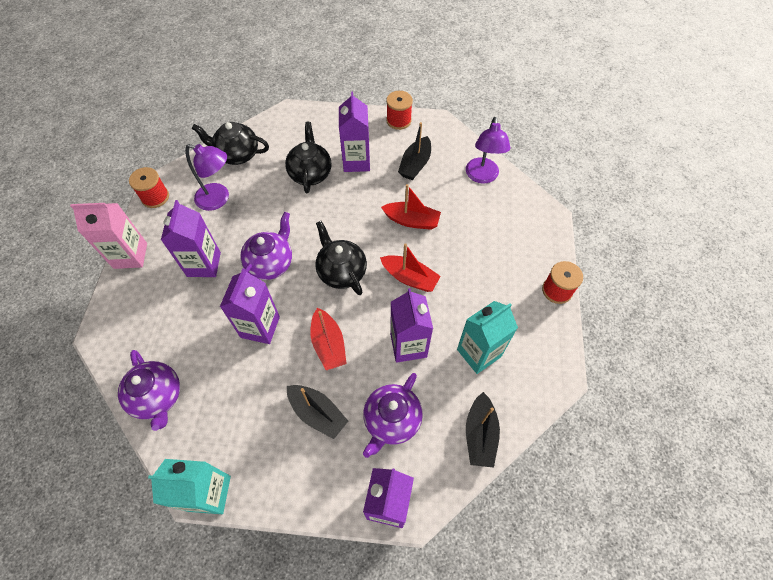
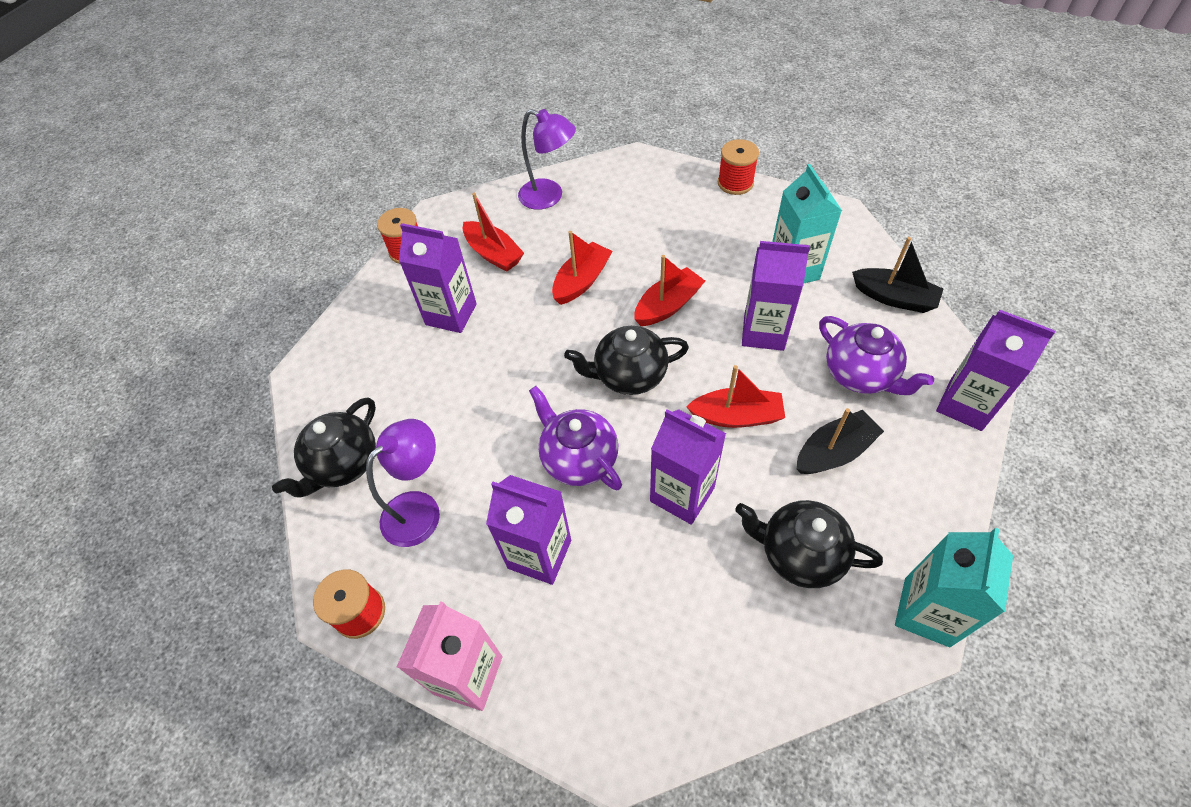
camera: 65 degrees left, 5 degrees down
(158, 397) = (759, 664): purple teapot -> none
(310, 173) = (440, 373): black teapot -> black teapot (799, 554)
(415, 164) = (493, 254): black boat -> red boat

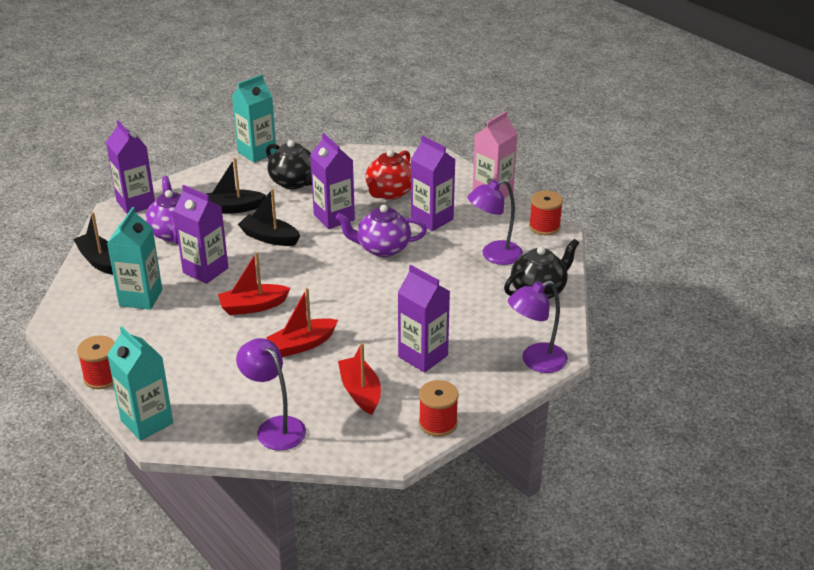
camera: 160 degrees left, 20 degrees down
(328, 353) = (535, 361): none -> purple lamp
(578, 458) = (382, 248): purple teapot -> purple teapot turned 105 degrees clockwise
(629, 375) = (317, 276): black teapot -> none
(637, 595) = (389, 192): none -> red teapot
(658, 164) = (147, 422): none -> turquoise carton
(736, 416) = (269, 237): red boat -> black boat

